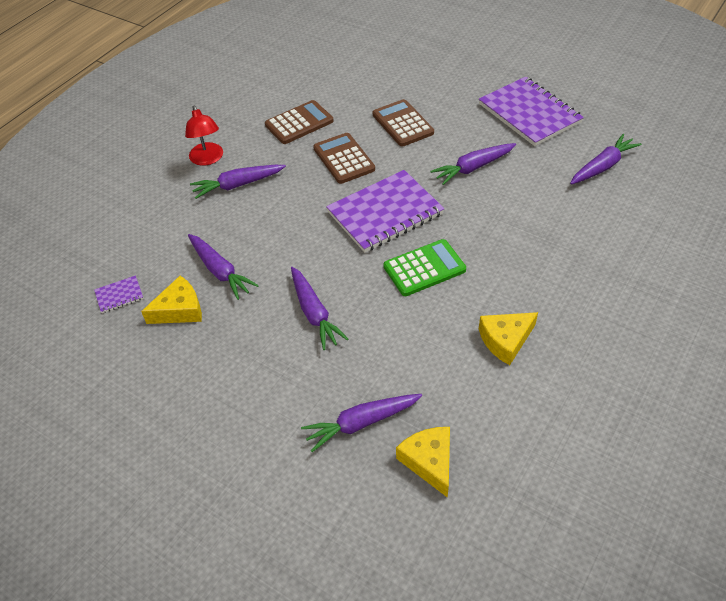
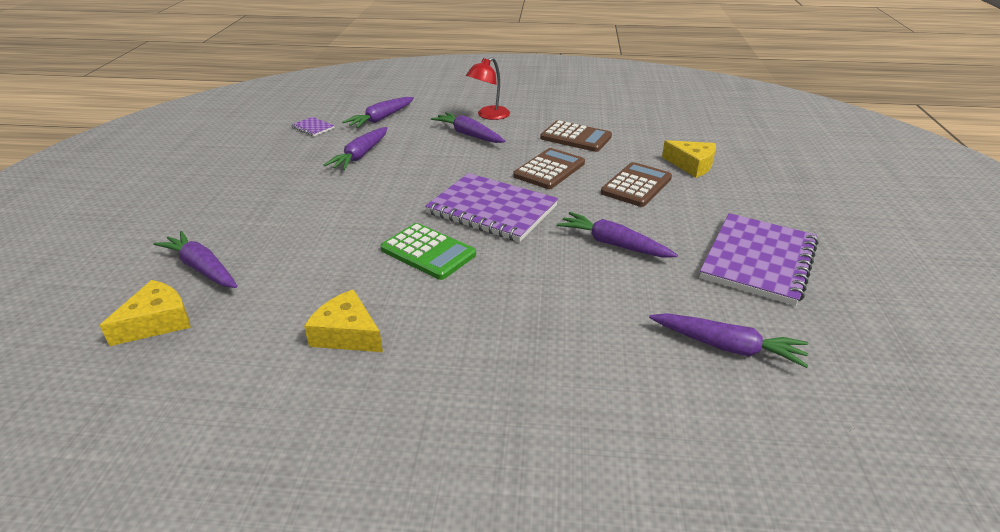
camera: 60 degrees right, 15 degrees down
(180, 310) = (308, 152): yellow cheese -> yellow cheese (691, 165)
(314, 313) = (332, 209): purple carrot -> purple carrot (381, 119)

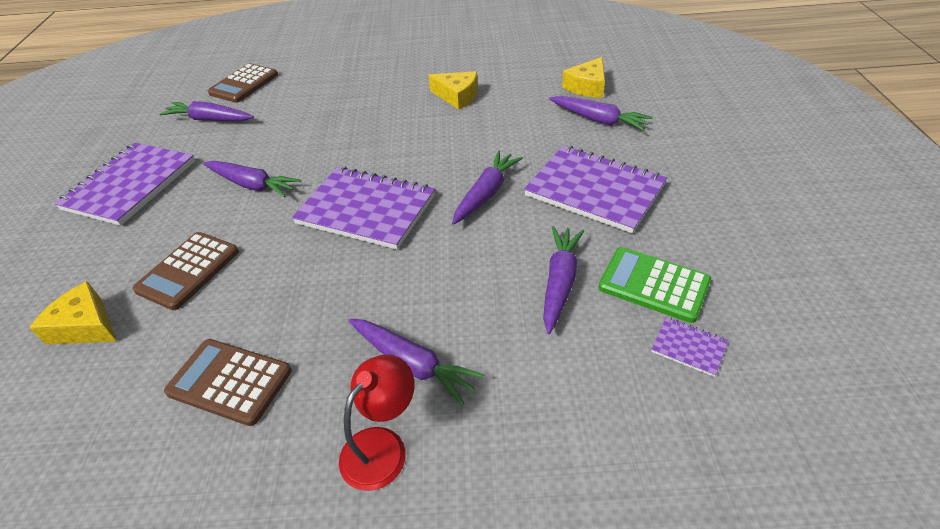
camera: 175 degrees right, 10 degrees up
(283, 202) = (594, 190): none -> purple notebook
(381, 119) = (588, 399): purple carrot -> purple carrot (486, 193)
(428, 252) = (420, 156): green calculator -> green calculator (653, 285)
(549, 170) = (291, 287): brown calculator -> brown calculator (244, 84)

